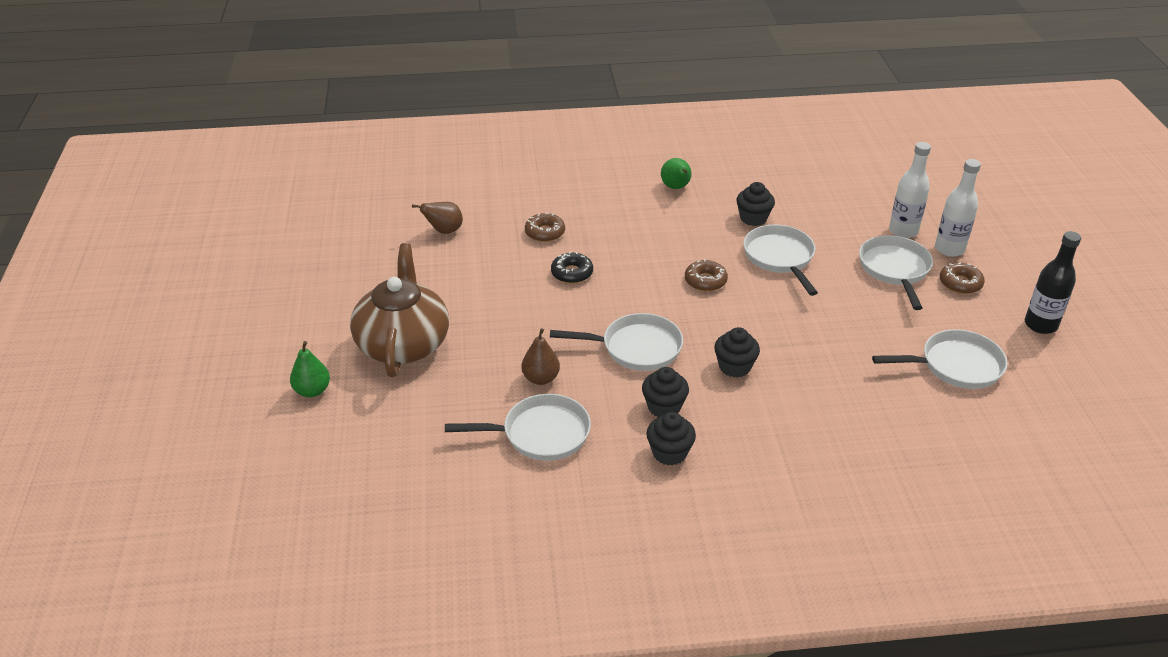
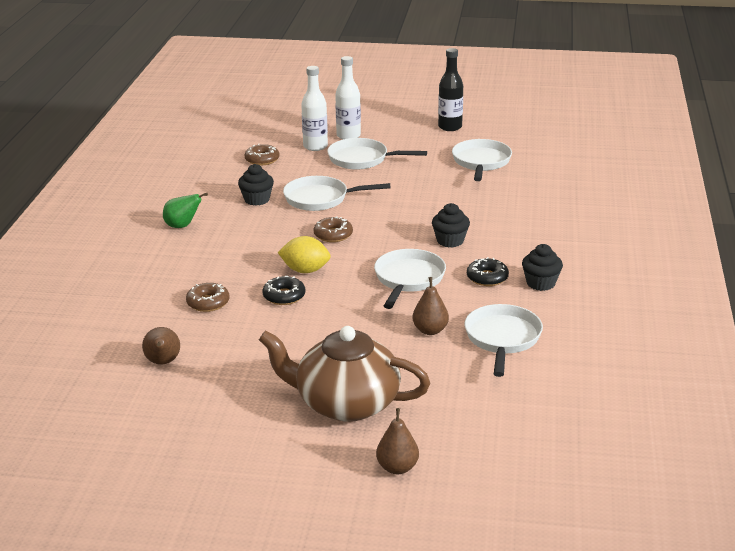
camera: 75 degrees left, 10 degrees down
(312, 391) = (397, 468): green pear -> brown pear
(625, 276) = (305, 270): none -> yellow lemon
(664, 407) = (487, 278): black cupcake -> black donut
(960, 283) = (391, 141): brown donut -> brown donut (262, 159)

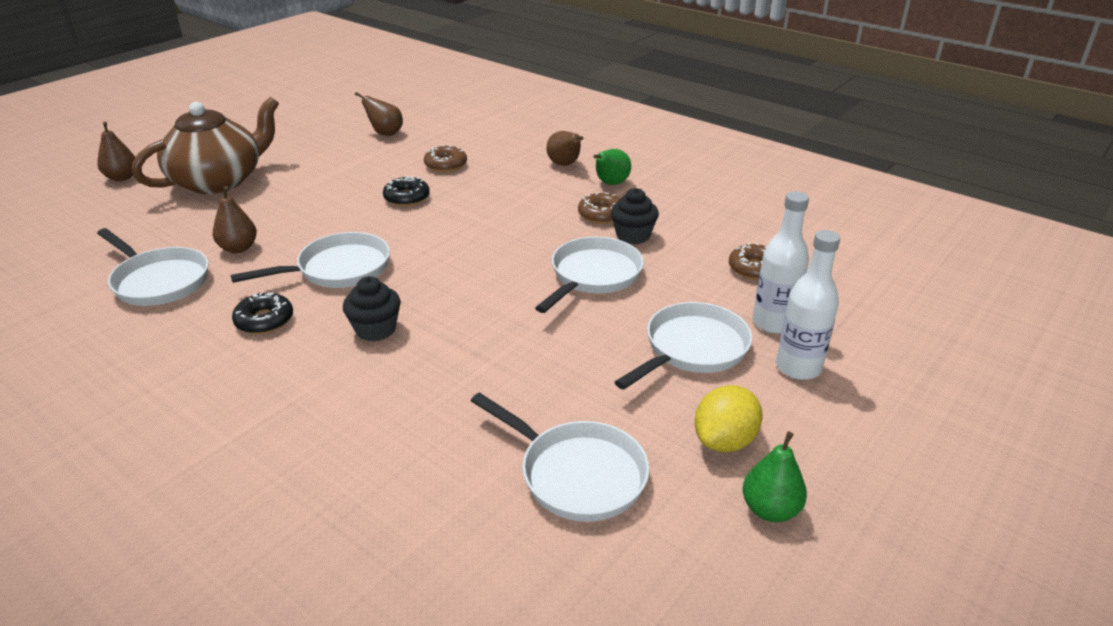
camera: 120 degrees right, 5 degrees up
(162, 252) = (565, 164): none -> brown pear
(305, 270) = (438, 220): yellow lemon -> yellow lemon (724, 441)
(333, 235) = (491, 256): brown donut -> brown donut (601, 215)
(408, 279) = (338, 269): white pan -> white pan turned 75 degrees counterclockwise
(450, 127) = (770, 510): black bottle -> green pear
(540, 283) = (195, 354): black cupcake -> none

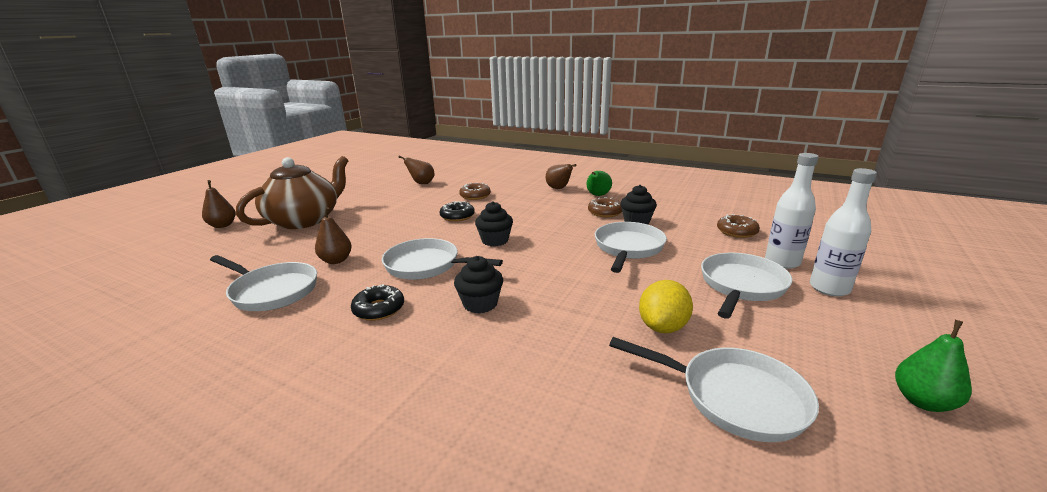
camera: 10 degrees left, 10 degrees down
(338, 269) = (427, 265): white pan -> white pan turned 120 degrees counterclockwise
(435, 243) = (495, 240): none -> black cupcake
(724, 441) = (829, 349): yellow lemon -> yellow lemon (663, 327)

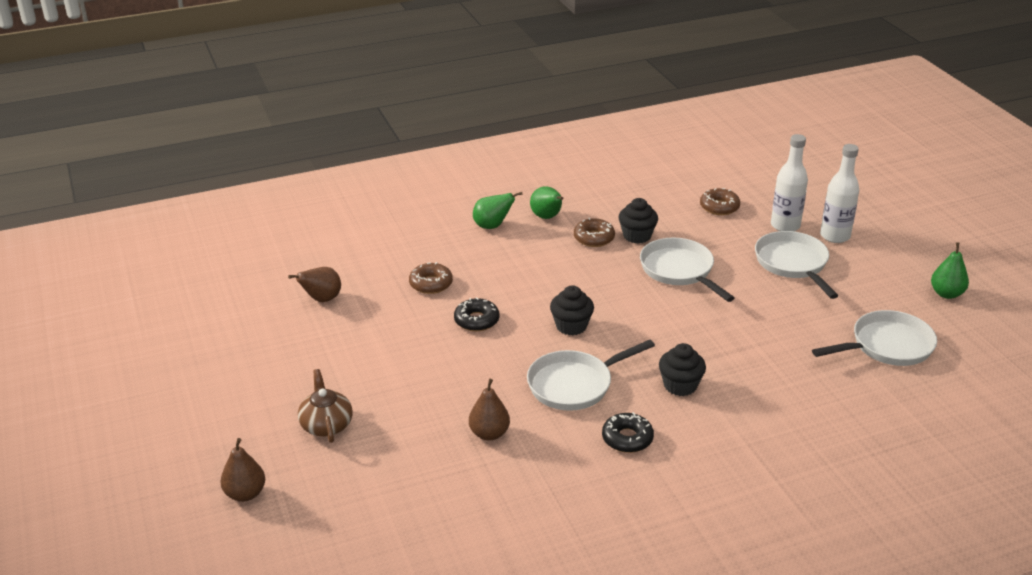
camera: 50 degrees left, 10 degrees up
(272, 291) = (512, 490): white pan -> none
(304, 220) = (326, 425): brown teapot -> brown teapot, size x0.51
(559, 188) = (492, 226): brown pear -> green pear
(663, 327) = (801, 326): yellow lemon -> none

